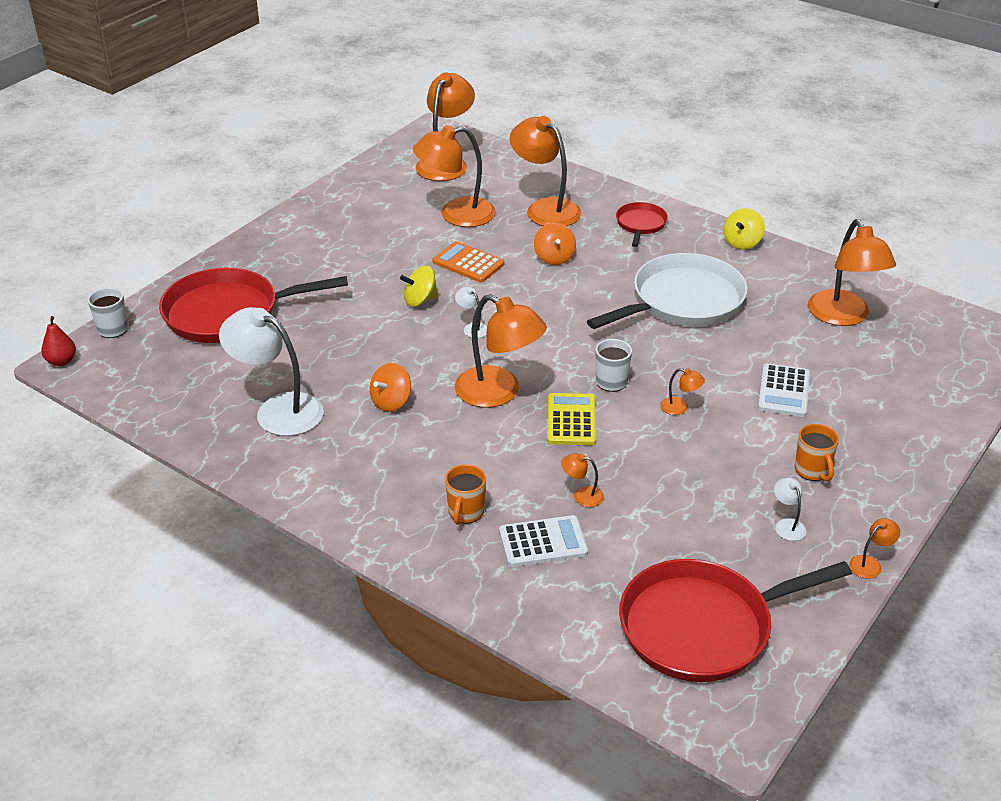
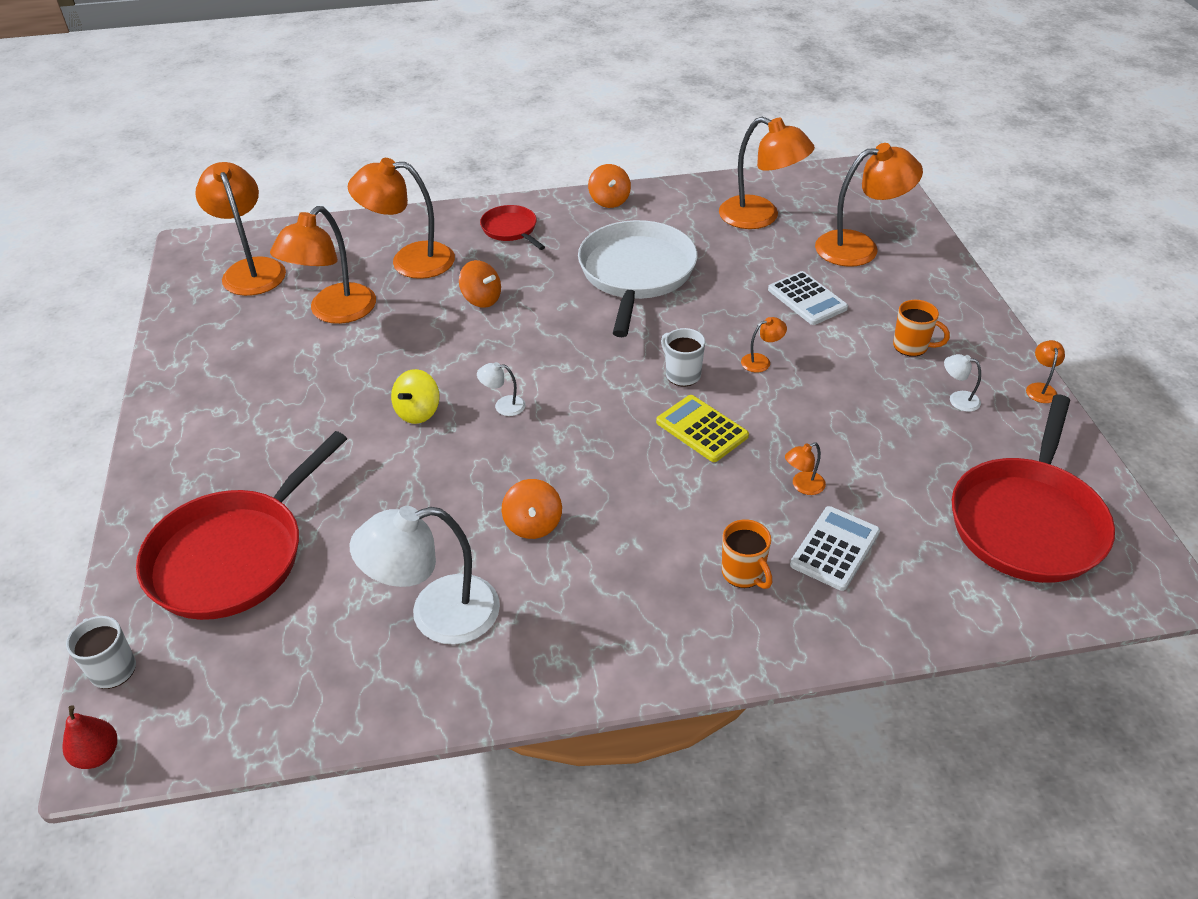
camera: 45 degrees left, 5 degrees up
(468, 263) = (412, 349): orange calculator -> none
(498, 393) = (612, 448): orange lamp -> orange lamp (859, 247)
(742, 242) = (609, 200): yellow spinning top -> orange spinning top

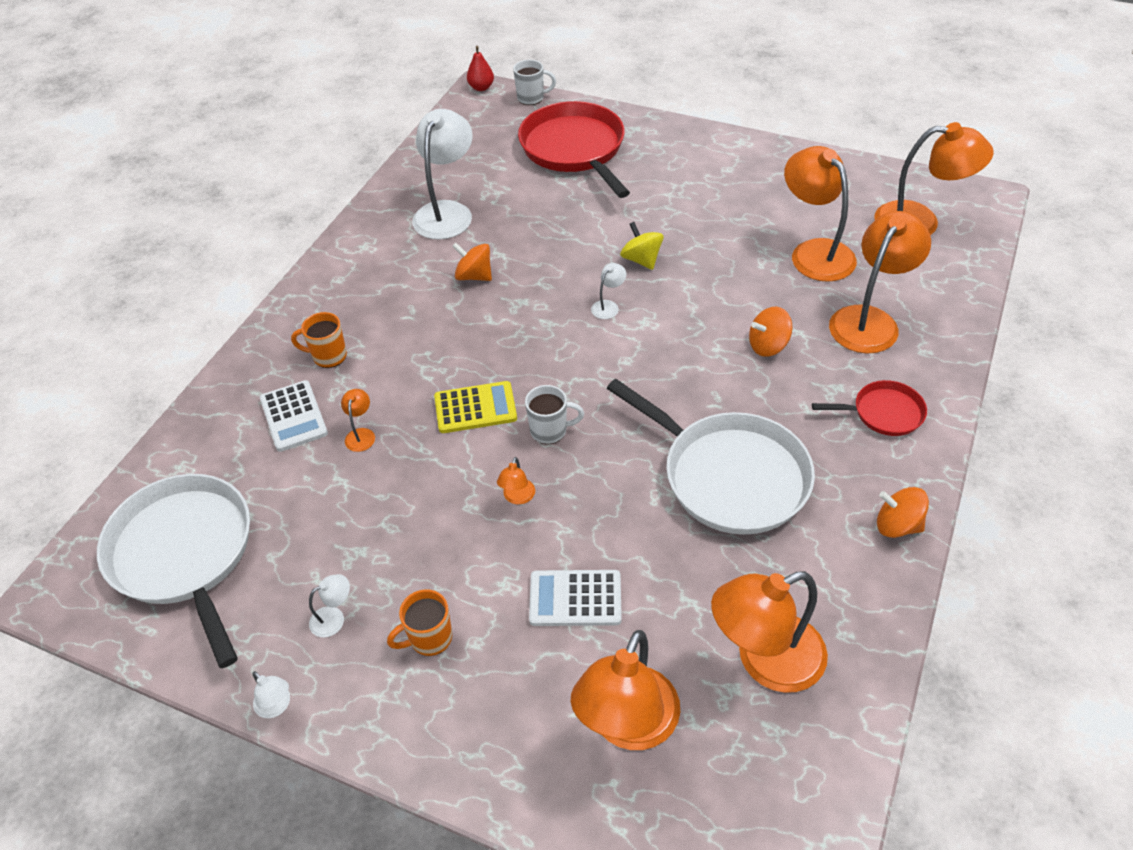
camera: 125 degrees right, 5 degrees up
(1027, 522) = (184, 554): red pan -> white pan
(1040, 388) = (277, 706): orange lamp -> white lamp

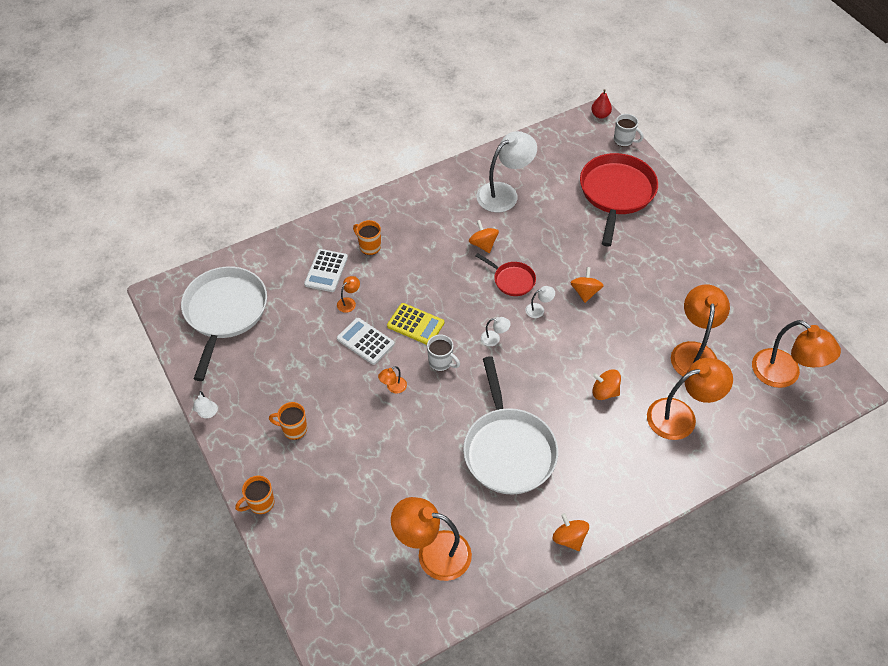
camera: 35 degrees right, 5 degrees up
(334, 618) = (262, 389): white lamp -> white lamp (494, 339)
(472, 773) = (260, 503): none -> orange mug
(575, 598) = (374, 458): white calculator -> white calculator (365, 341)
(627, 726) = (342, 534): orange lamp -> none
(641, 260) = (585, 292): yellow spinning top -> orange spinning top
(884, 413) = (629, 474): red pan -> red pan (512, 280)

